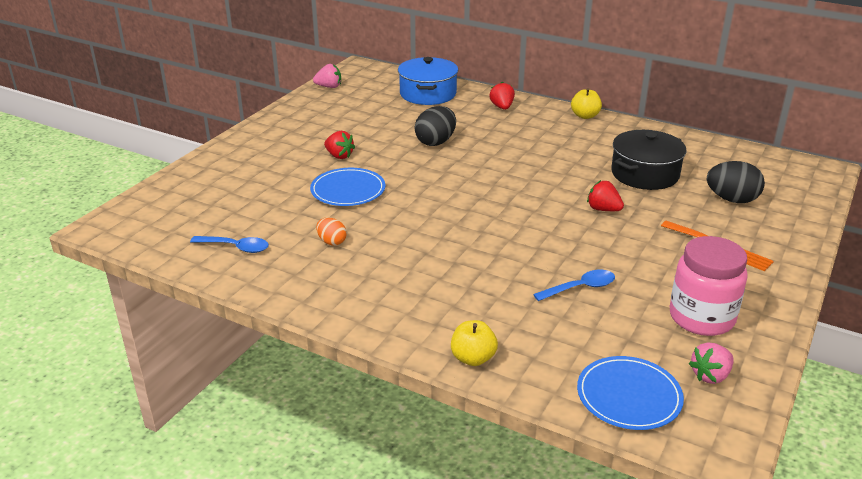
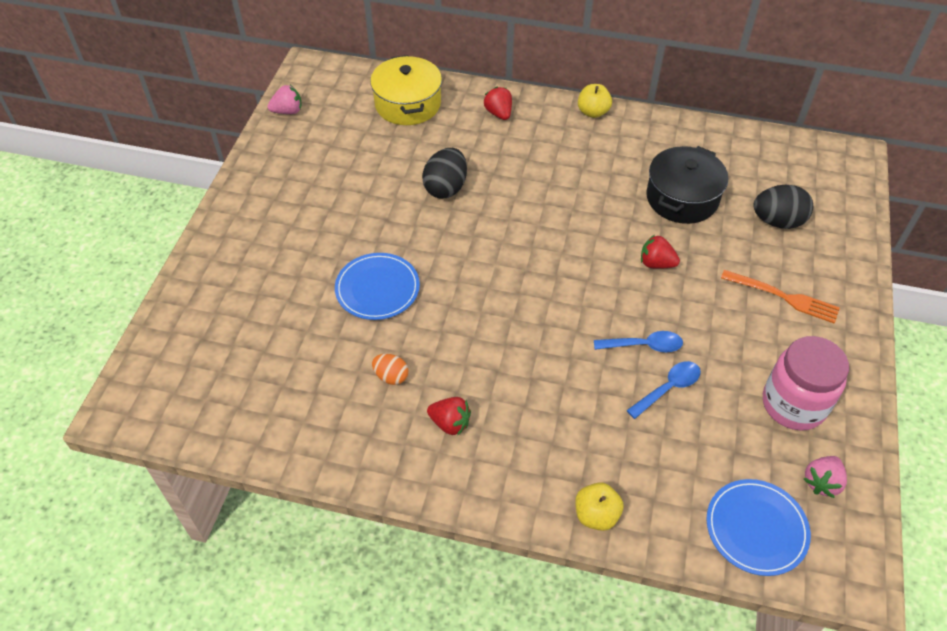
camera: 15 degrees left, 20 degrees up
(235, 247) = (289, 409): blue spoon -> blue spoon (644, 346)
(339, 156) = (346, 232): red strawberry -> red strawberry (450, 423)
(428, 94) = (408, 104): blue pot -> yellow pot

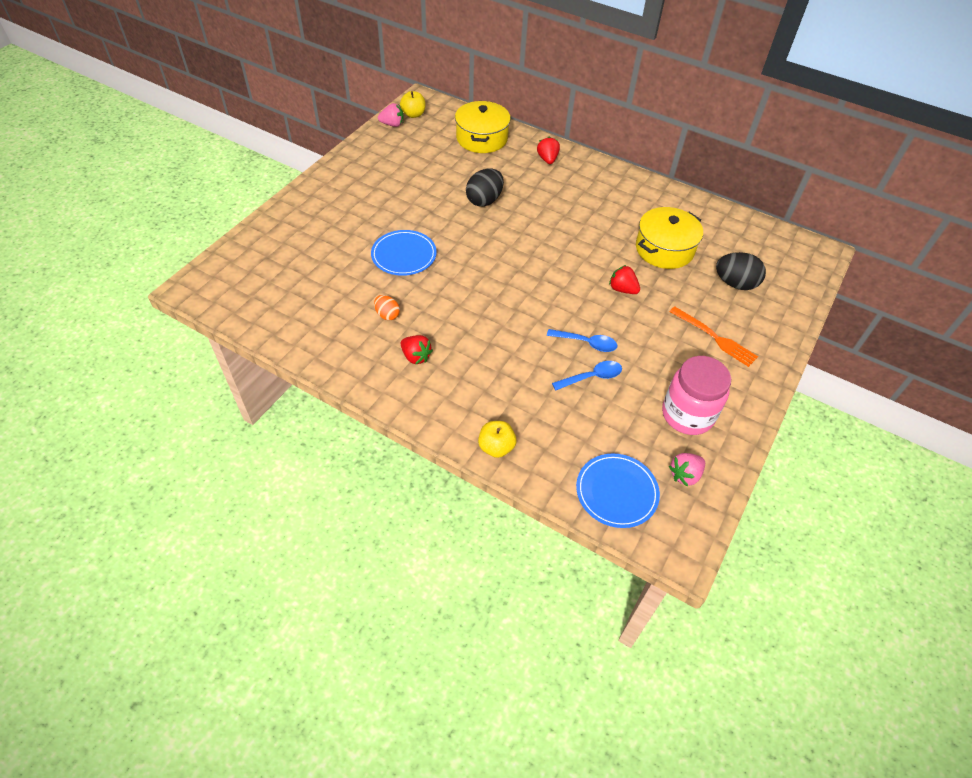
camera: 15 degrees right, 0 degrees up
(593, 112) = (621, 174): yellow apple -> yellow apple (413, 114)
(682, 198) = (664, 249): black pot -> yellow pot

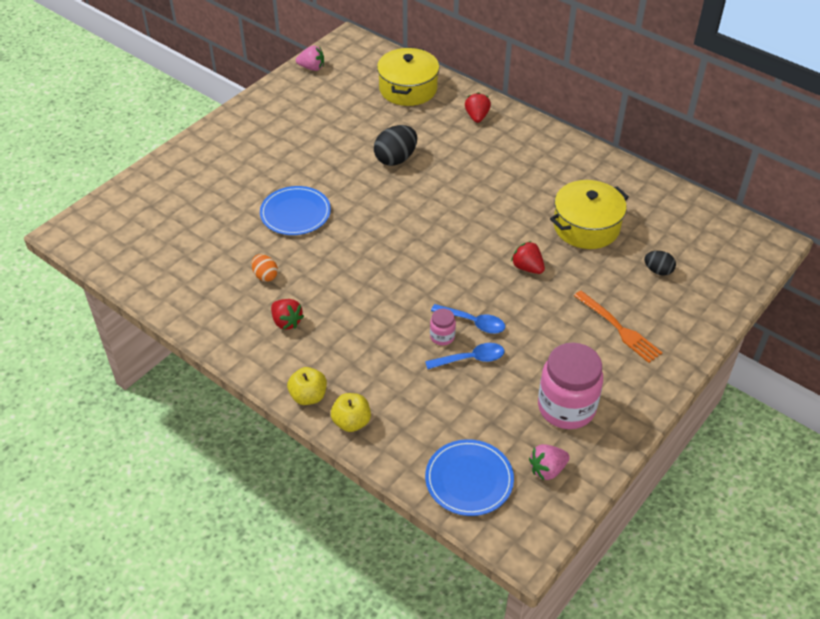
camera: 10 degrees right, 5 degrees down
(413, 114) = (337, 57): yellow apple -> yellow apple (308, 396)
(561, 358) = (442, 337): none -> pink jar
(735, 283) = (658, 271): black egg -> black egg, size x0.59

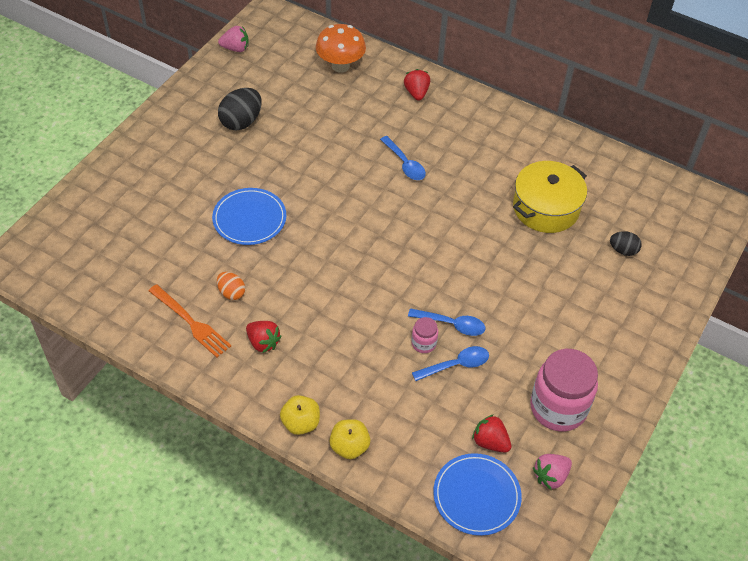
camera: 10 degrees left, 5 degrees up
(396, 159) = (342, 148): black egg -> black egg (241, 122)
(408, 89) = (340, 66): yellow pot -> orange mushroom
(454, 177) = (405, 164): none -> blue spoon
(527, 267) = (495, 259): red strawberry -> red strawberry (490, 442)
(619, 328) = (595, 317): orange fork -> orange fork (191, 323)

